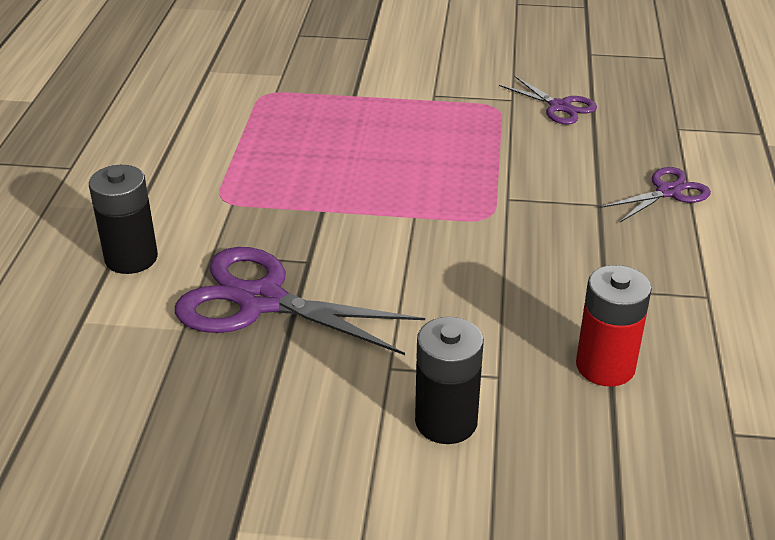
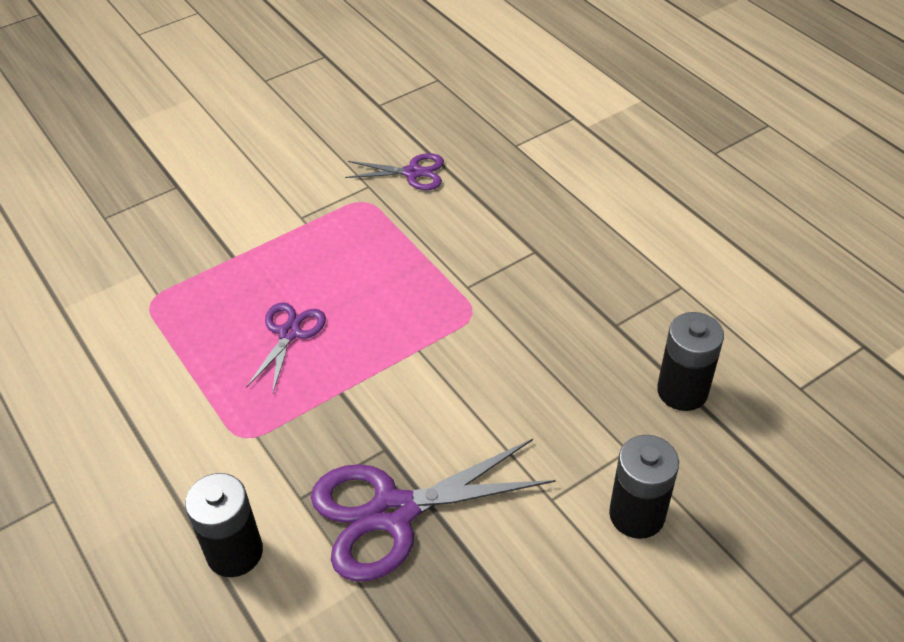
camera: 40 degrees left, 10 degrees up
(605, 366) = (682, 391): red battery -> black battery
(668, 192) = (569, 210): purple scissors -> purple scissors (289, 333)

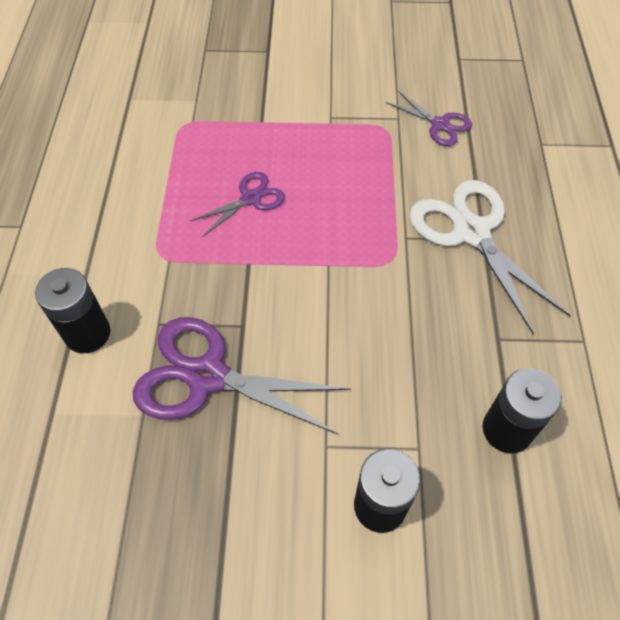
camera: 35 degrees right, 10 degrees up
(520, 250) = (471, 232): none -> white scissors

